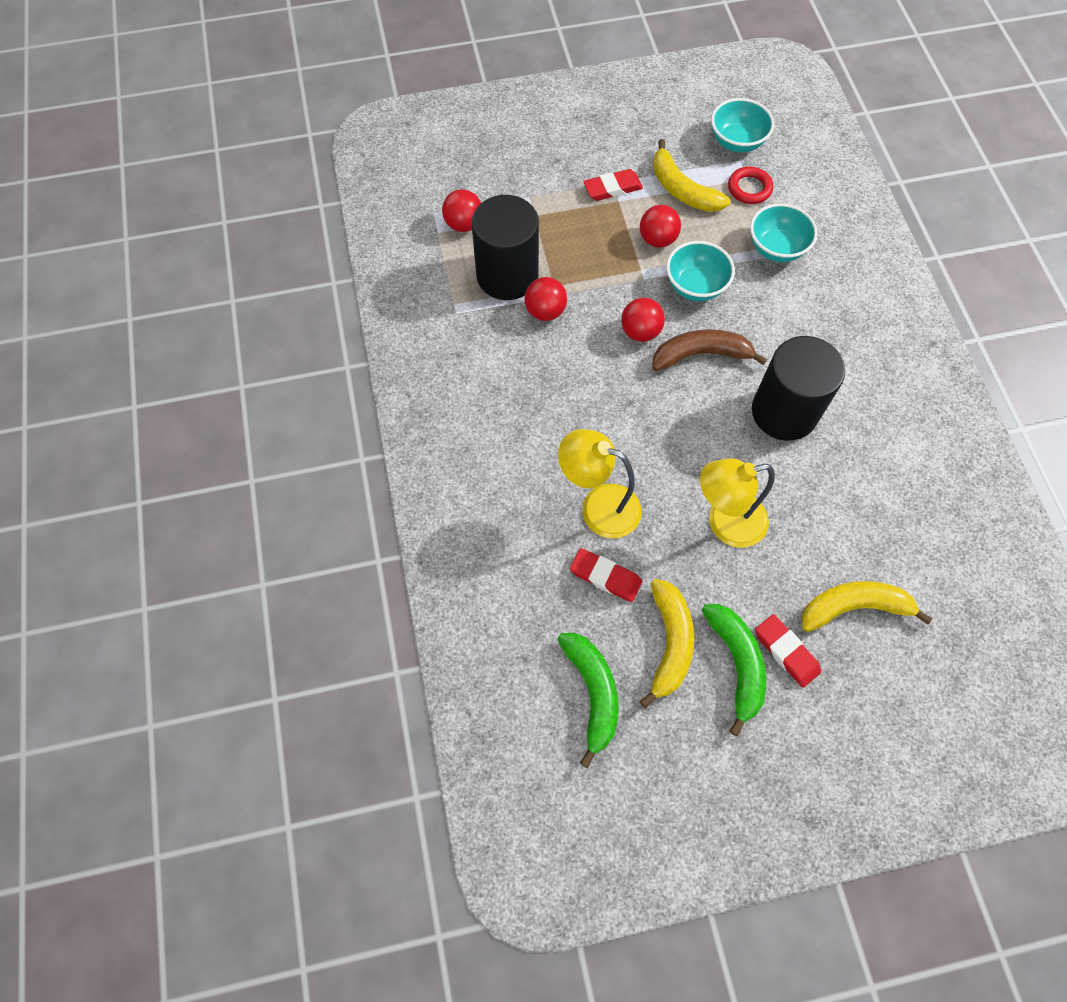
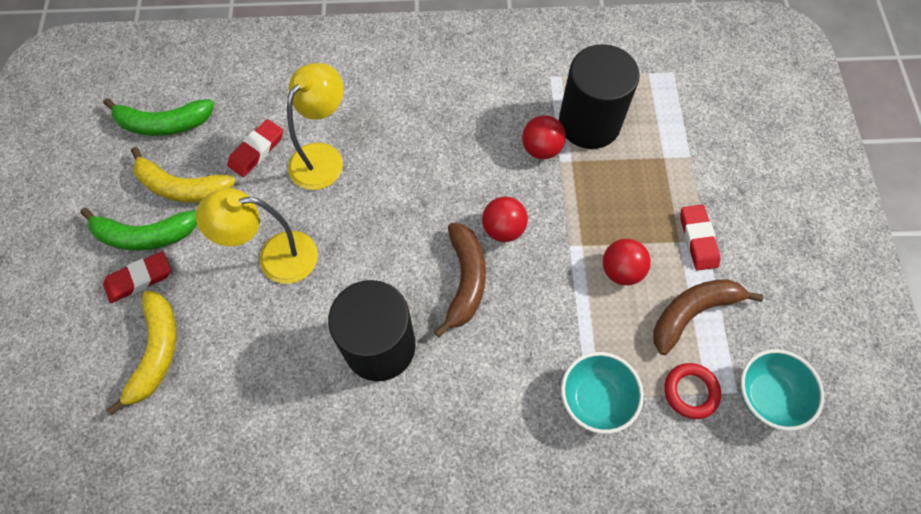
camera: 100 degrees right, 0 degrees up
(463, 224) = (657, 95): red ball -> none
(682, 190) = (692, 313): yellow banana -> brown banana
(695, 286) = (553, 295): turquoise bowl -> none
(725, 523) = (275, 258): yellow lamp -> yellow lamp turned 90 degrees counterclockwise

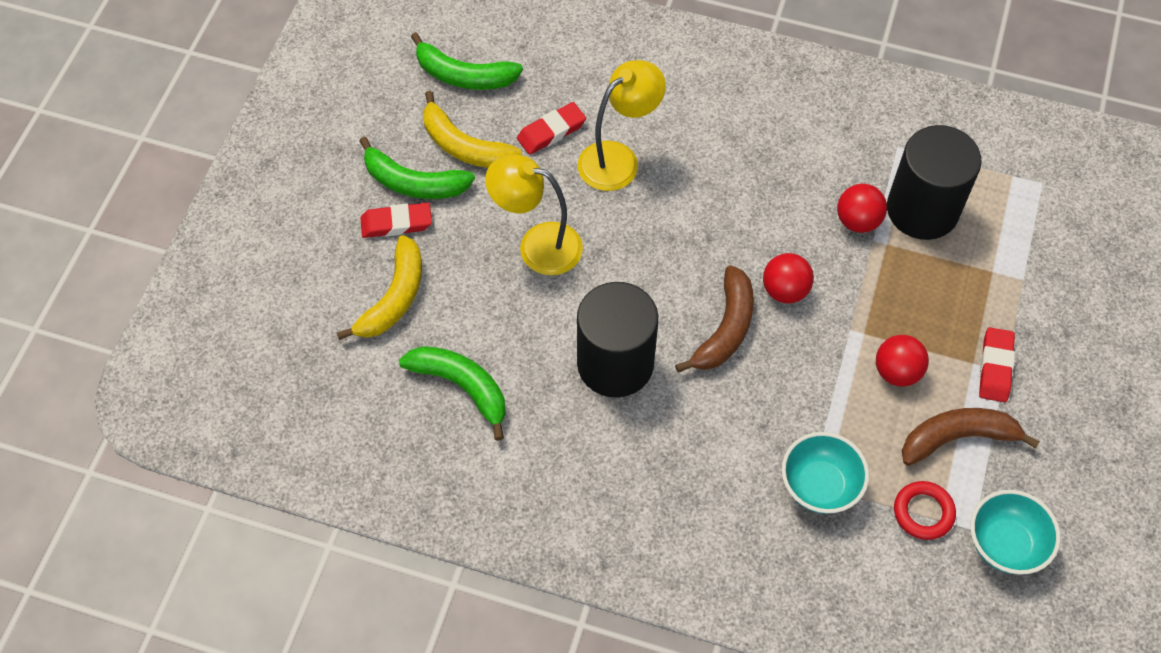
camera: 20 degrees right, 5 degrees down
(245, 418) = (462, 387): none -> green banana

